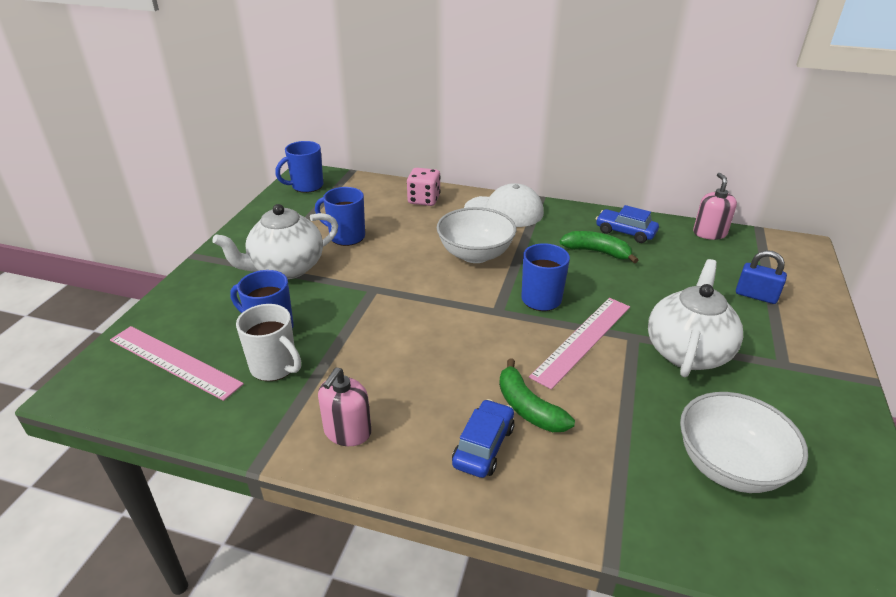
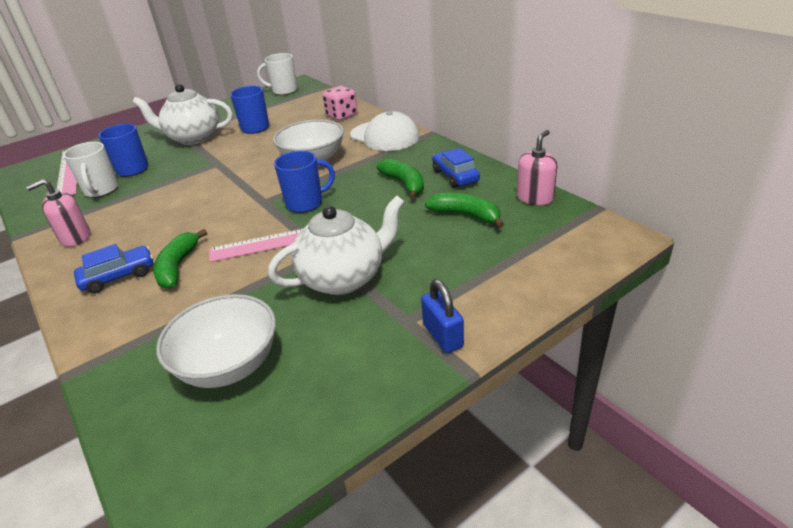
camera: 40 degrees right, 0 degrees up
(306, 186) = (284, 91): blue mug -> white mug
(687, 264) = (466, 215): none -> green banana
(756, 296) = (484, 260): blue padlock -> blue padlock (442, 336)

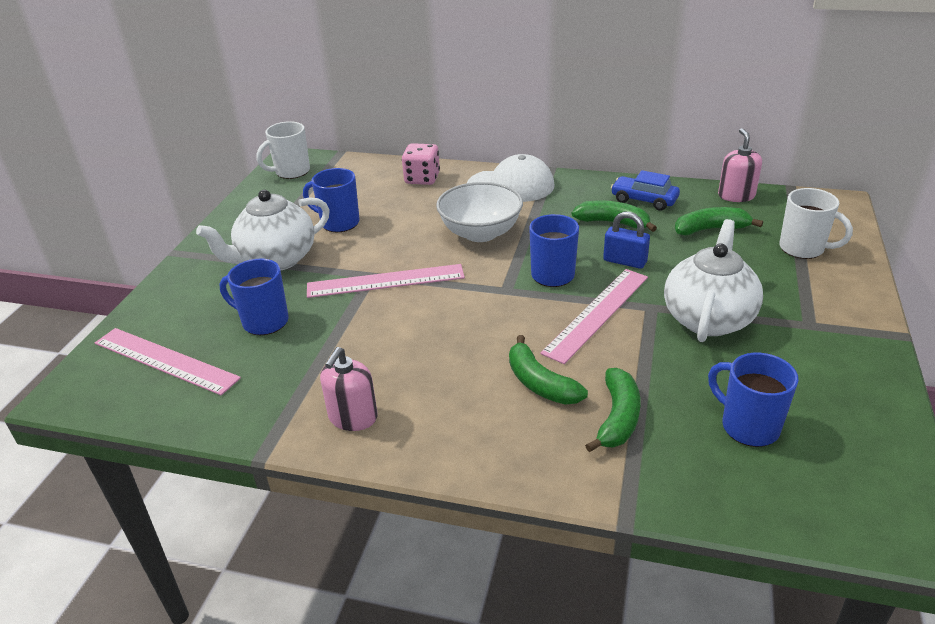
camera: 40 degrees left, 0 degrees up
(101, 190) = (272, 360): white mug -> white mug (803, 249)
(119, 276) = (494, 422): blue car -> none
(174, 311) = (618, 418): none -> green banana
(217, 170) = (385, 281): none -> pink ruler
(229, 365) = (748, 426): white bowl -> blue mug
(442, 336) = (850, 322): blue padlock -> blue padlock (625, 261)

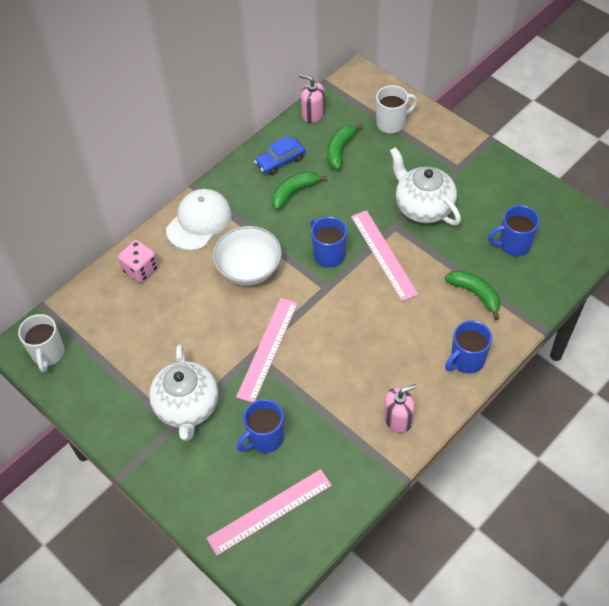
camera: 60 degrees left, 20 degrees up
(339, 223) = (164, 349): blue mug -> blue mug (466, 360)
(353, 417) = (398, 419): pink soap dispenser -> pink soap dispenser turned 75 degrees counterclockwise
(540, 383) = (427, 314): green banana -> none
(625, 261) = (341, 211): blue padlock -> none

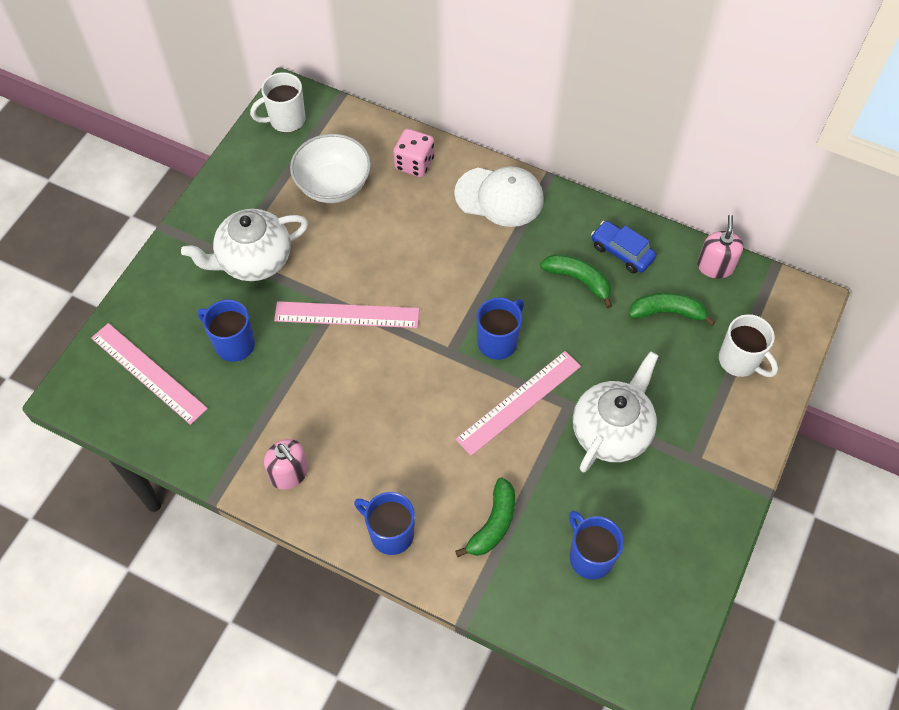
camera: 70 degrees right, 5 degrees up
(249, 269) = (449, 266): white bowl -> white bowl (333, 185)

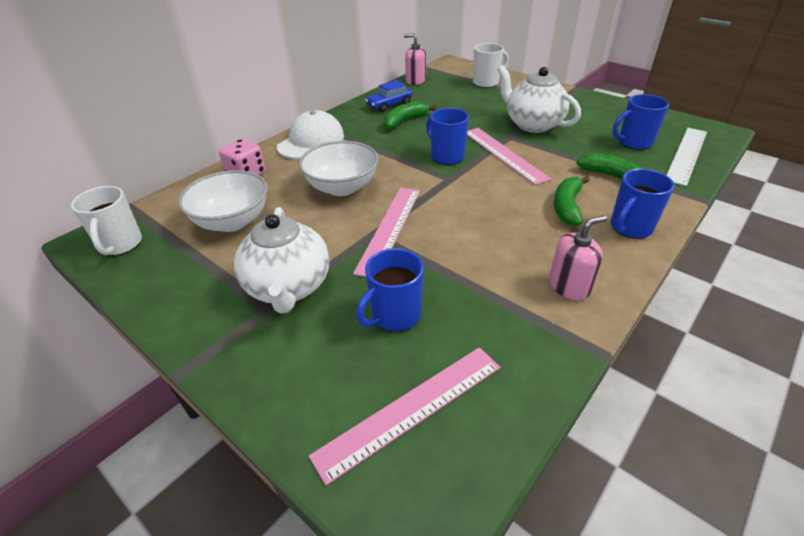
camera: 75 degrees left, 20 degrees down
(409, 255) = (342, 187): none -> white bowl
(572, 619) = (686, 155): none -> white ruler
(667, 312) = (443, 97): green banana -> green banana (567, 207)

